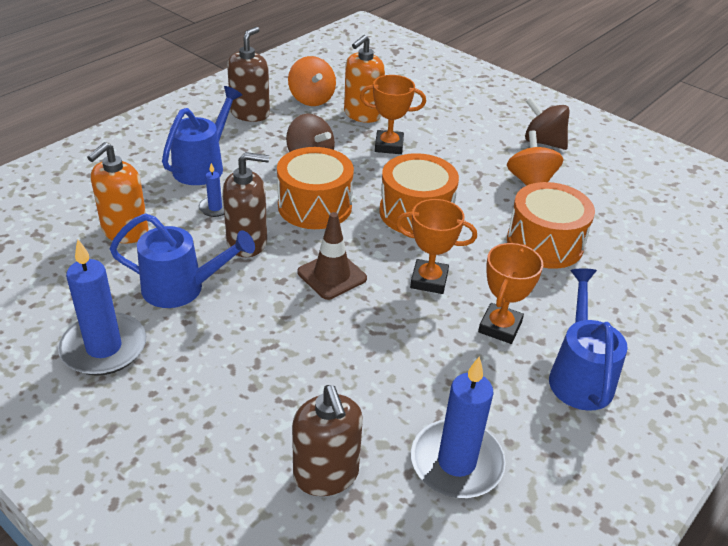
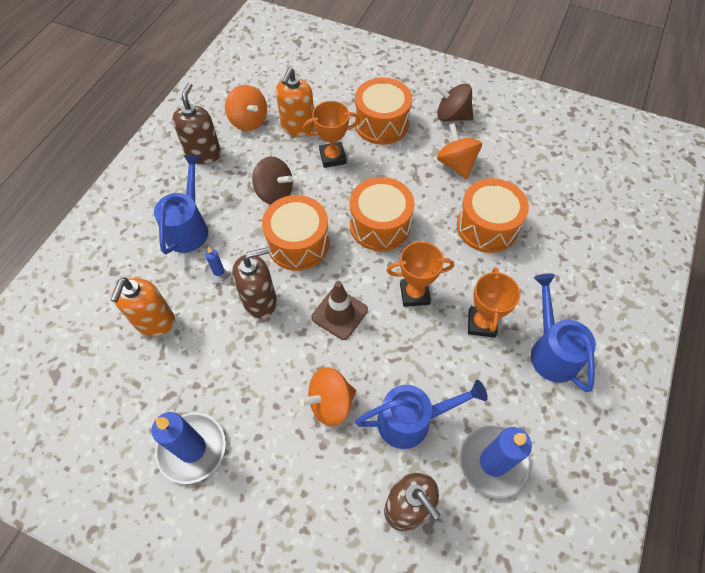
camera: 15 degrees left, 20 degrees up
(182, 288) = (228, 367): blue watering can -> blue watering can (412, 420)
(281, 351) = (330, 403): none -> orange spinning top
(458, 131) = (381, 124): none -> orange drum

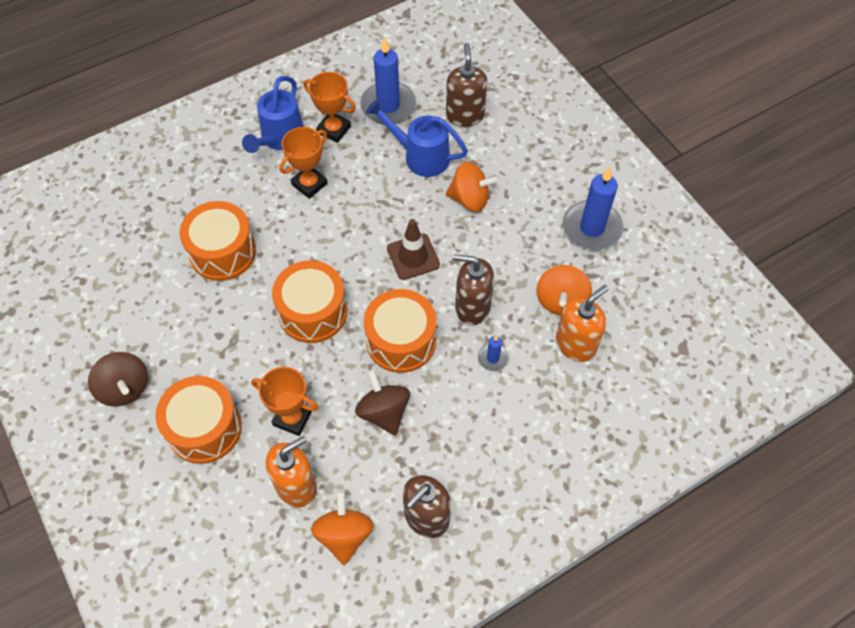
camera: 145 degrees left, 0 degrees up
(189, 227) = (495, 425): blue watering can -> none
(414, 294) = (339, 235): orange trophy -> orange trophy (334, 129)
(456, 164) = (182, 329): orange spinning top -> orange spinning top (561, 301)

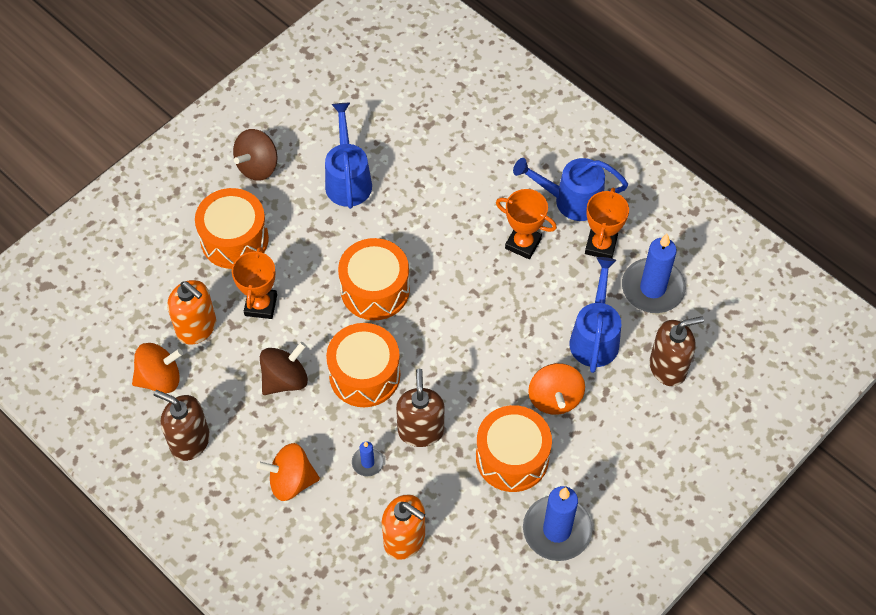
camera: 75 degrees right, 0 degrees up
(178, 308) = (348, 179): none -> blue watering can
(222, 252) = (419, 194): orange drum -> orange drum (512, 457)
(413, 257) = (464, 361): brown traffic cone -> none
(561, 301) = (453, 515): orange spinning top -> orange spinning top (291, 481)

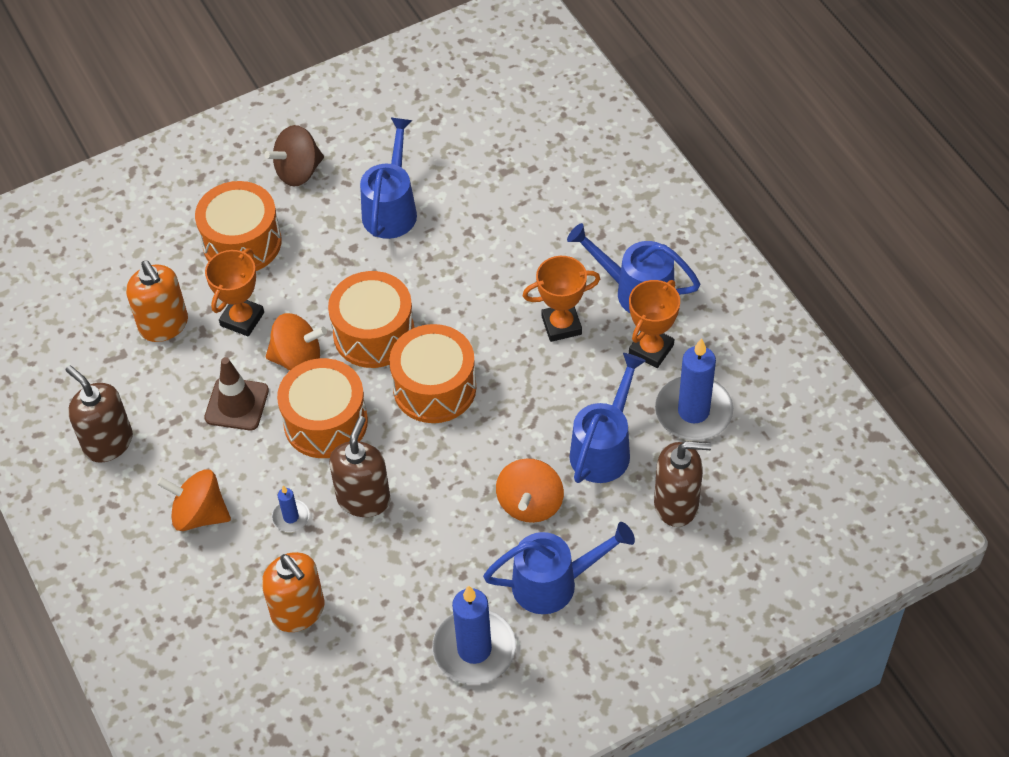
camera: 20 degrees right, 5 degrees down
(160, 378) = (103, 368): orange spinning top -> orange spinning top (298, 359)
(285, 379) = (237, 404): brown spinning top -> brown traffic cone
(512, 457) = (455, 555): orange drum -> orange drum (434, 388)
(523, 243) = (561, 325): orange trophy -> orange trophy turned 60 degrees counterclockwise
(598, 458) = (554, 583): none -> blue watering can

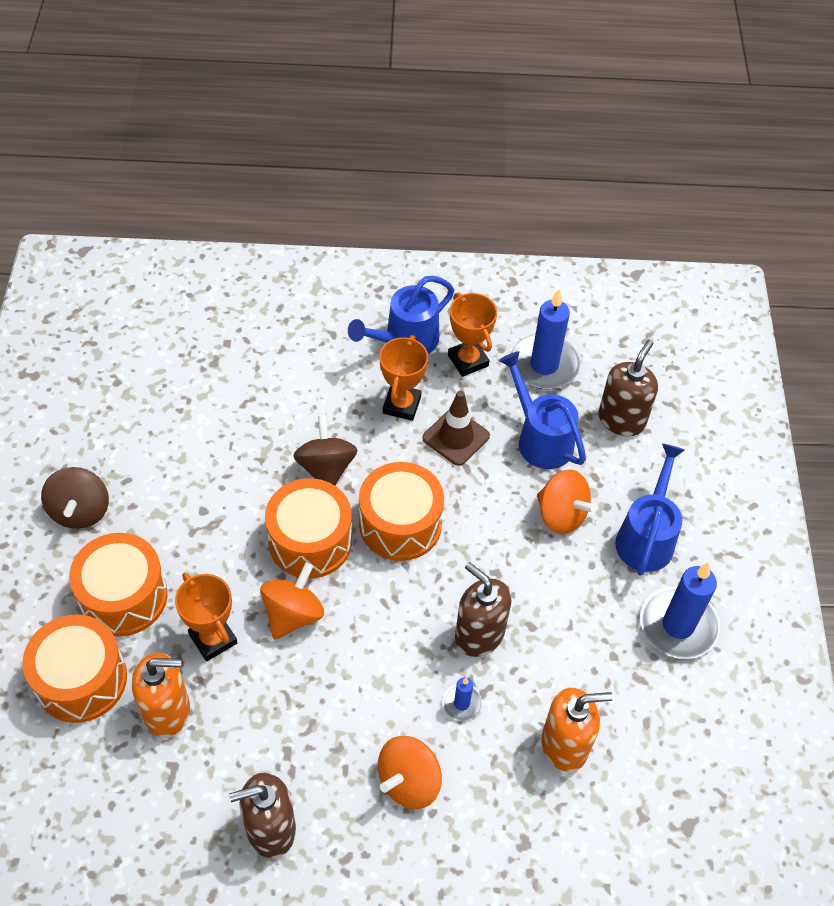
camera: 65 degrees left, 0 degrees up
(237, 404) = (307, 690): brown traffic cone -> brown traffic cone (456, 437)
(325, 422) = (378, 625): orange drum -> orange drum (81, 679)
(391, 208) = (184, 461): blue watering can -> none
(454, 306) = (326, 468): none -> brown spinning top

